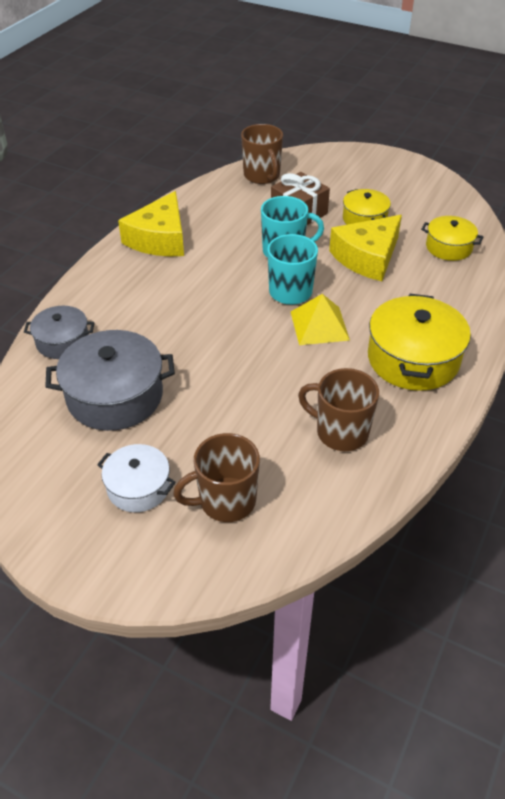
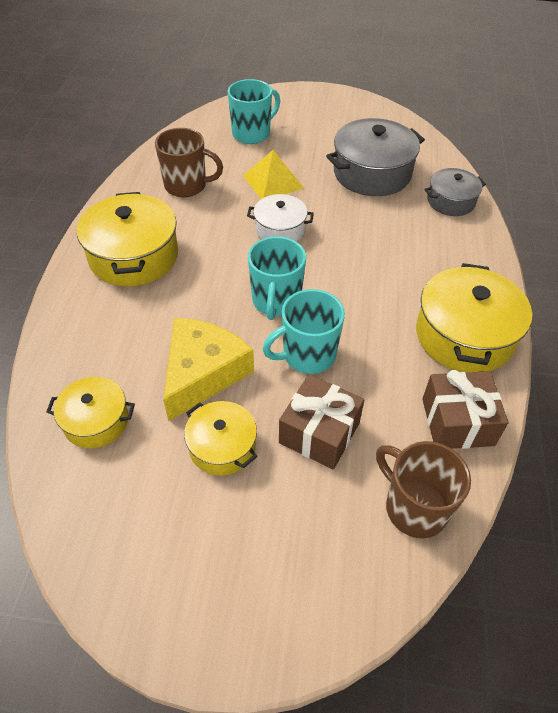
camera: 160 degrees right, 5 degrees up
(138, 487) = (312, 129): white pot -> white pot (280, 229)
(159, 238) = (464, 335): yellow cheese -> yellow pot
(207, 200) = (457, 422): none -> brown gift
(225, 501) = (252, 133): brown mug -> turquoise mug
(319, 325) = (232, 269): yellow pyramid -> yellow pyramid (273, 182)

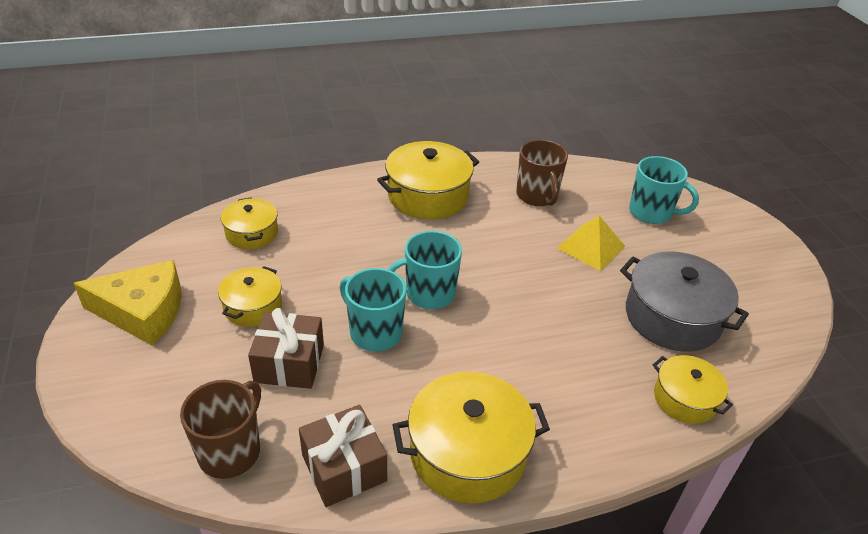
camera: 65 degrees right, 10 degrees down
(203, 373) = (322, 273): yellow cheese -> yellow cheese (143, 312)
(280, 229) = (526, 270): white pot -> none
(451, 201) = (685, 399): grey pot -> yellow pot

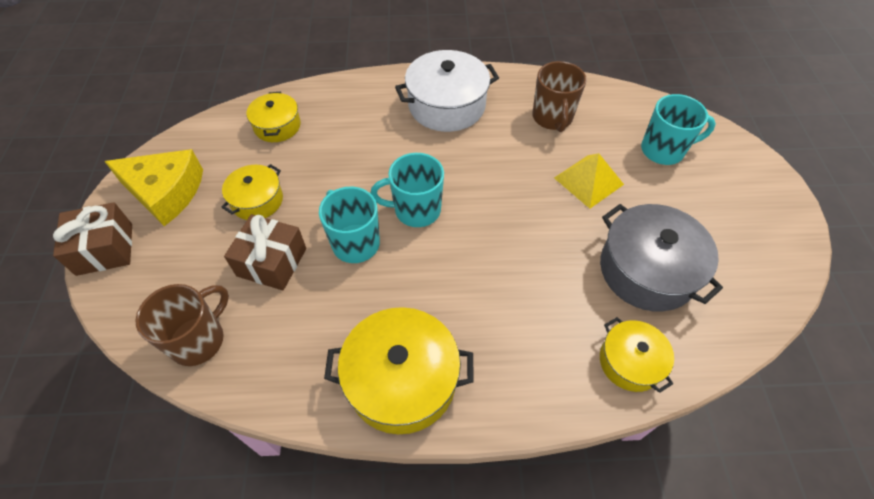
camera: 15 degrees right, 15 degrees up
(344, 468) = (288, 374): brown gift -> brown gift (105, 249)
(428, 195) = (447, 105): yellow pot -> white pot
(651, 213) = (663, 150): turquoise mug -> turquoise mug turned 45 degrees counterclockwise

